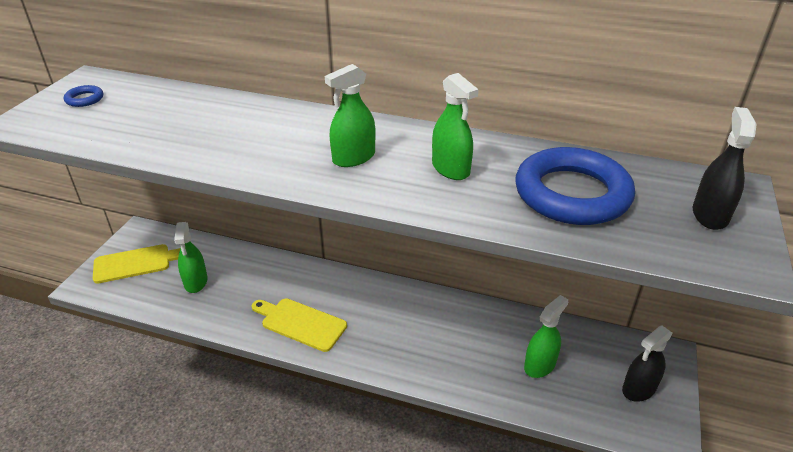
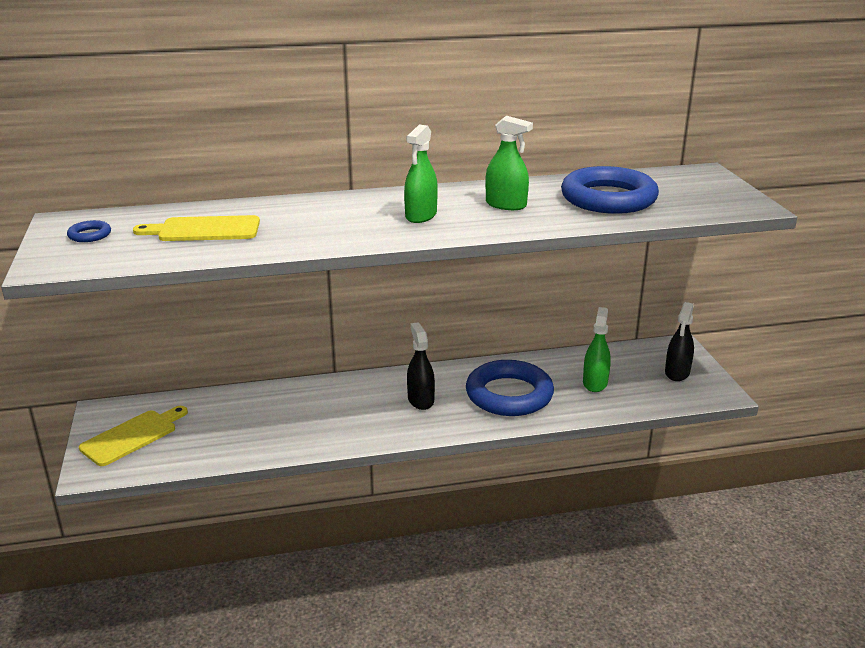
camera: 30 degrees left, 10 degrees down
(196, 282) = (221, 429): green spray bottle -> none
(301, 323) = (365, 423): yellow cutting board -> yellow cutting board (204, 230)
(446, 344) = (509, 395): none -> blue ring
(710, 215) = (705, 189): black spray bottle -> black spray bottle (420, 400)

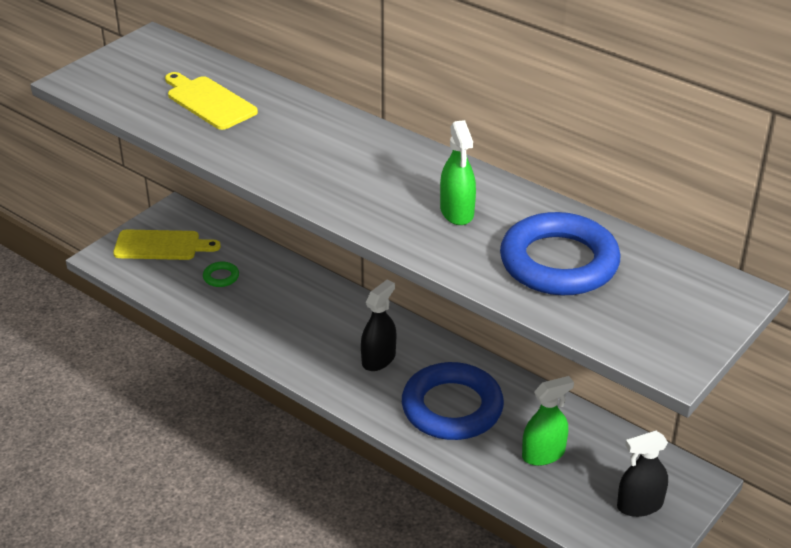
camera: 50 degrees right, 10 degrees up
(90, 235) = (141, 64): blue ring -> none
(221, 425) = (221, 277): none -> green ring
(421, 215) = (369, 181): green spray bottle -> none

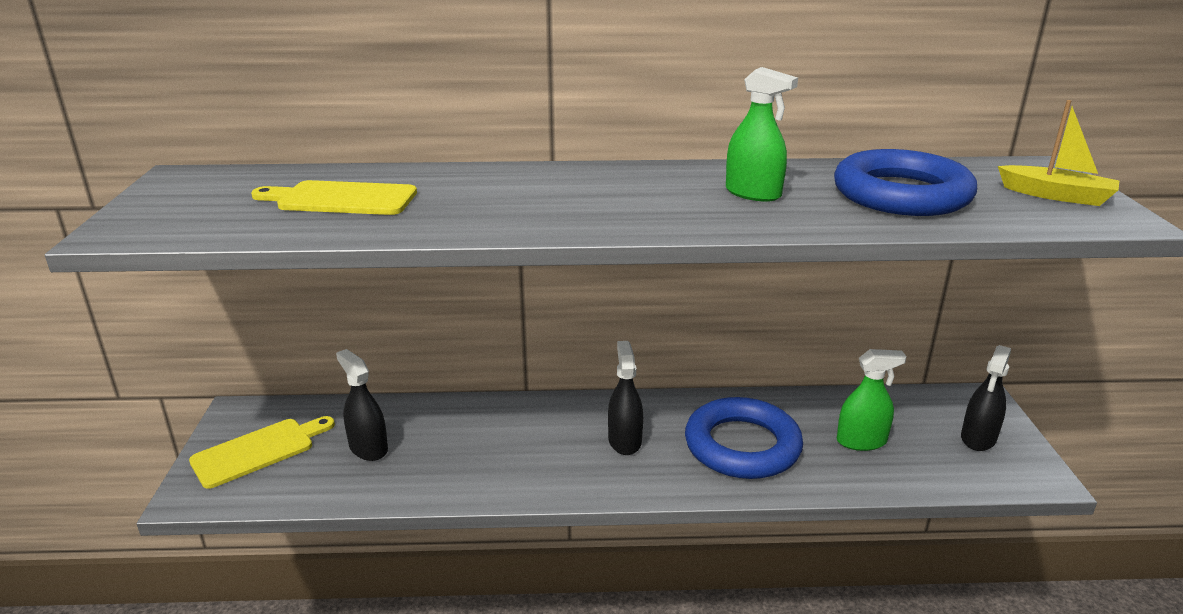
camera: 40 degrees left, 10 degrees down
(221, 277) = (368, 448): green ring -> black spray bottle
(543, 454) = (861, 441): green spray bottle -> green spray bottle turned 60 degrees clockwise
(675, 321) = (1056, 195): none -> yellow boat

